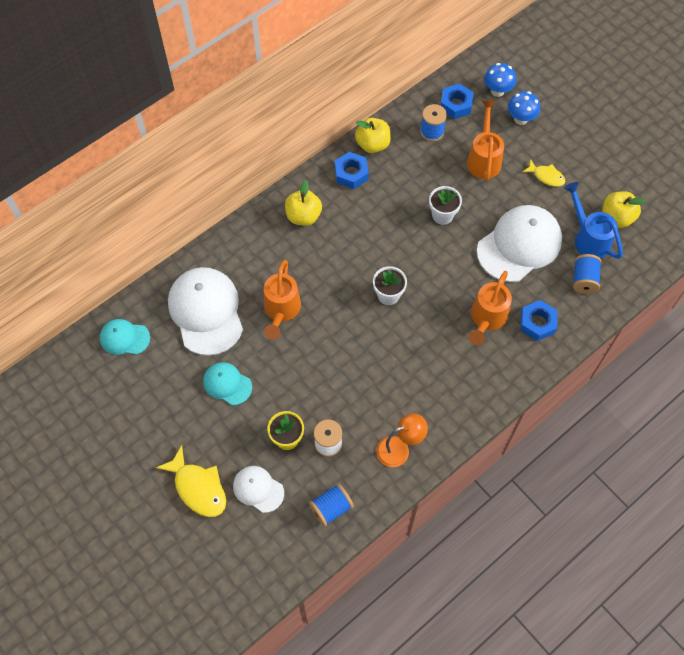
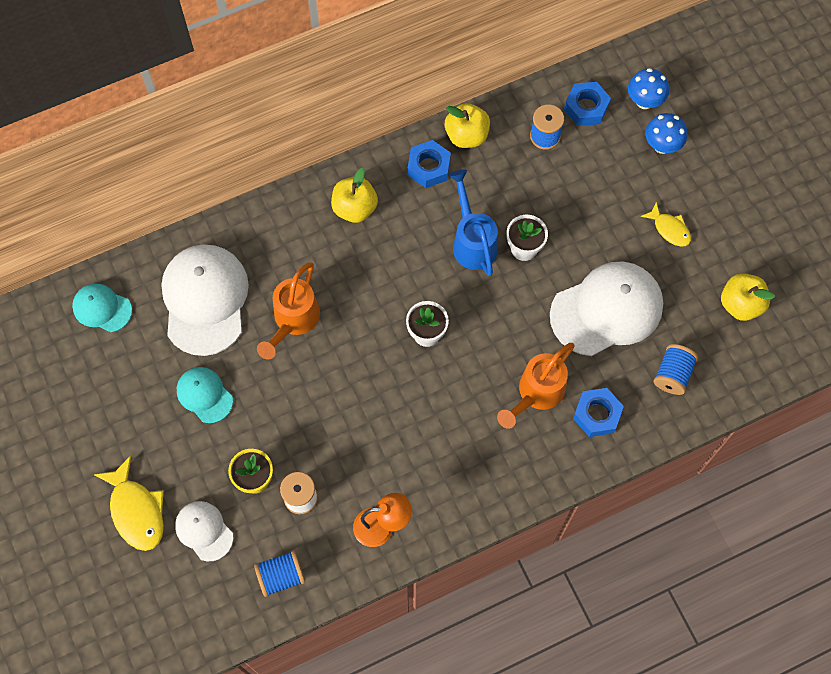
camera: 15 degrees right, 5 degrees up
(484, 159) = (598, 187): orange watering can -> none
(588, 238) = (696, 322): blue watering can -> blue watering can (472, 241)

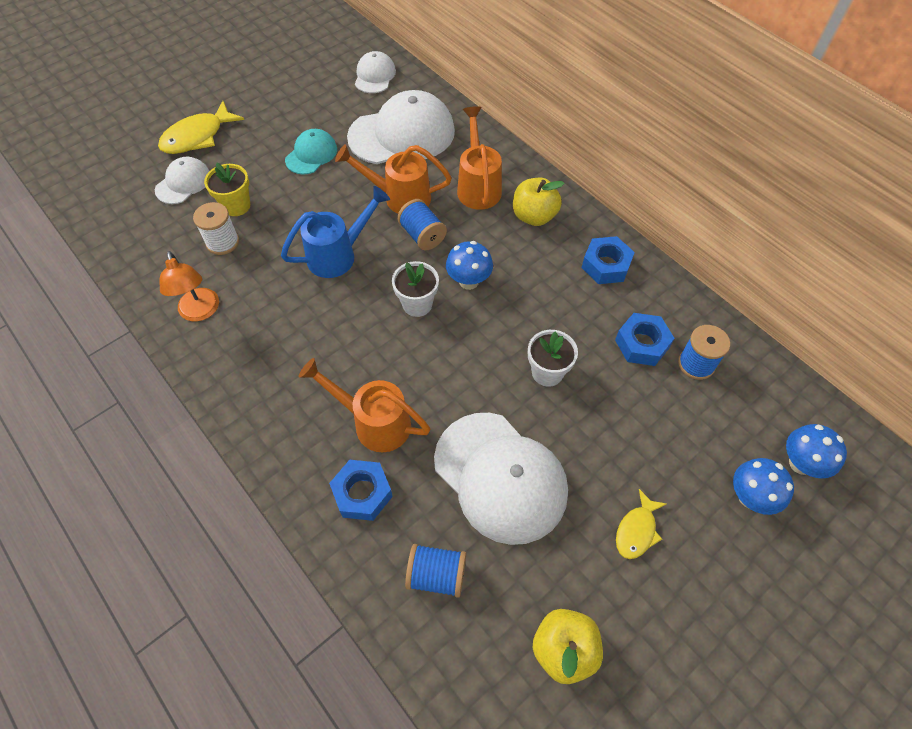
camera: 75 degrees right, 10 degrees down
(102, 308) = (374, 76): turquoise cap -> white cap
(281, 576) = (144, 245): blue spool -> blue spool (422, 235)
(301, 246) = (478, 186): none -> orange watering can
(414, 284) = (468, 281): none -> blue mushroom
(466, 135) = (659, 290): yellow apple -> none
(472, 241) = (536, 322): blue watering can -> blue watering can (338, 255)
(586, 107) = (755, 399): blue nut -> blue nut (642, 344)

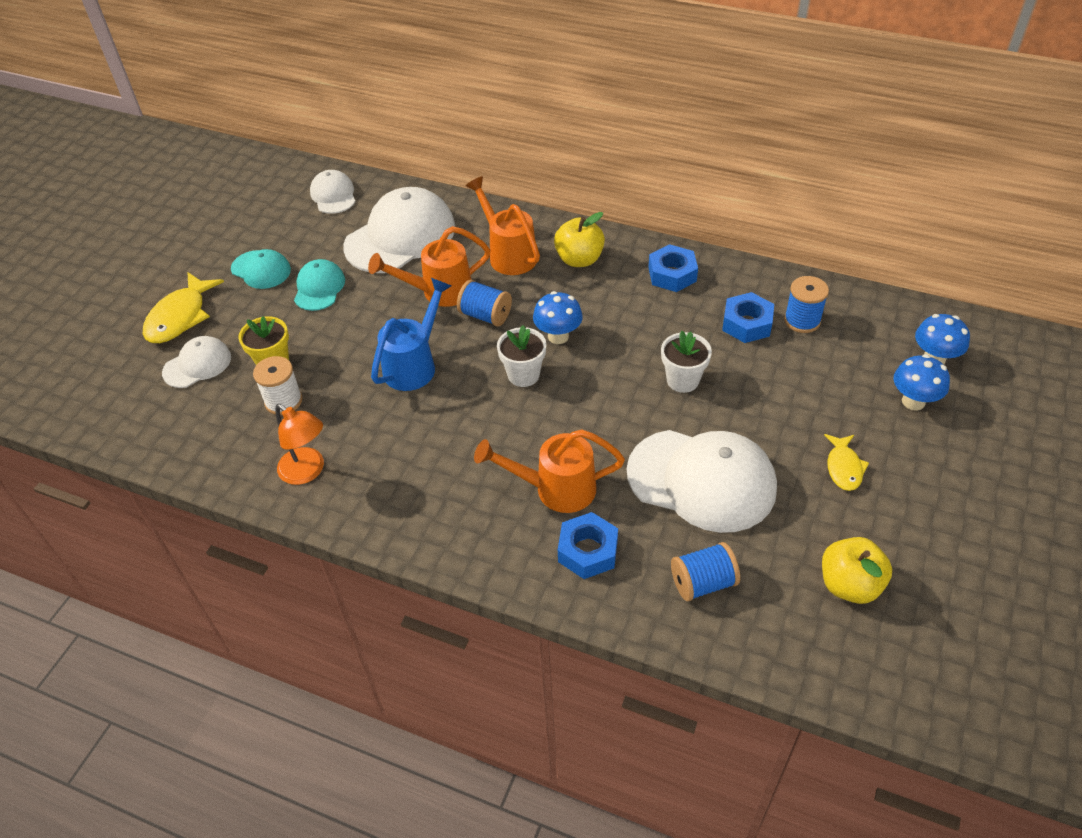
camera: 25 degrees left, 10 degrees down
(183, 183) = (197, 365): white cap -> white cap turned 45 degrees clockwise
(279, 120) = (261, 270): none -> turquoise cap

